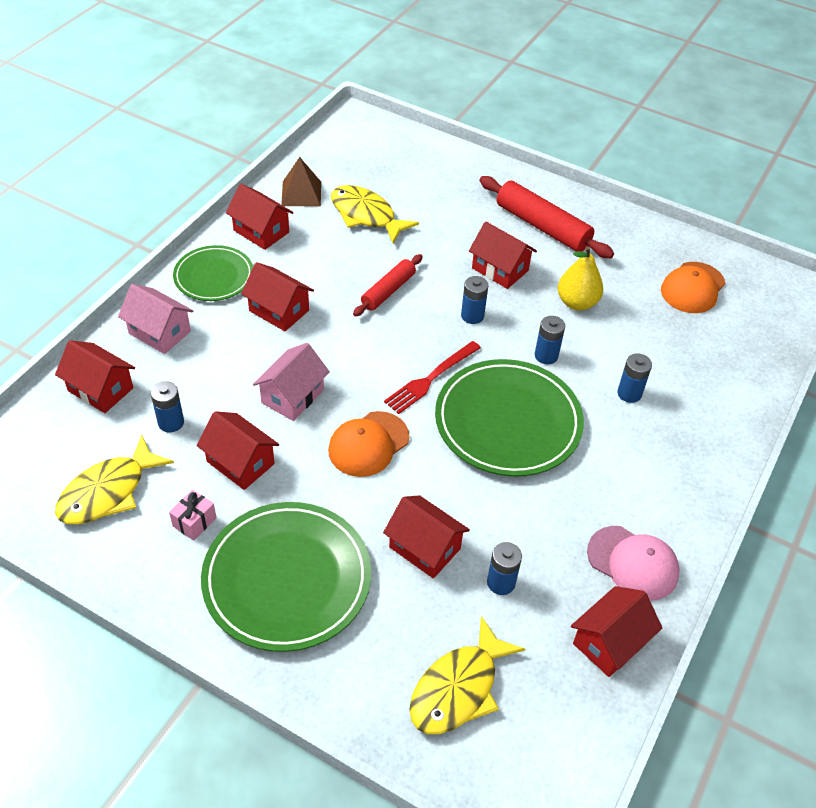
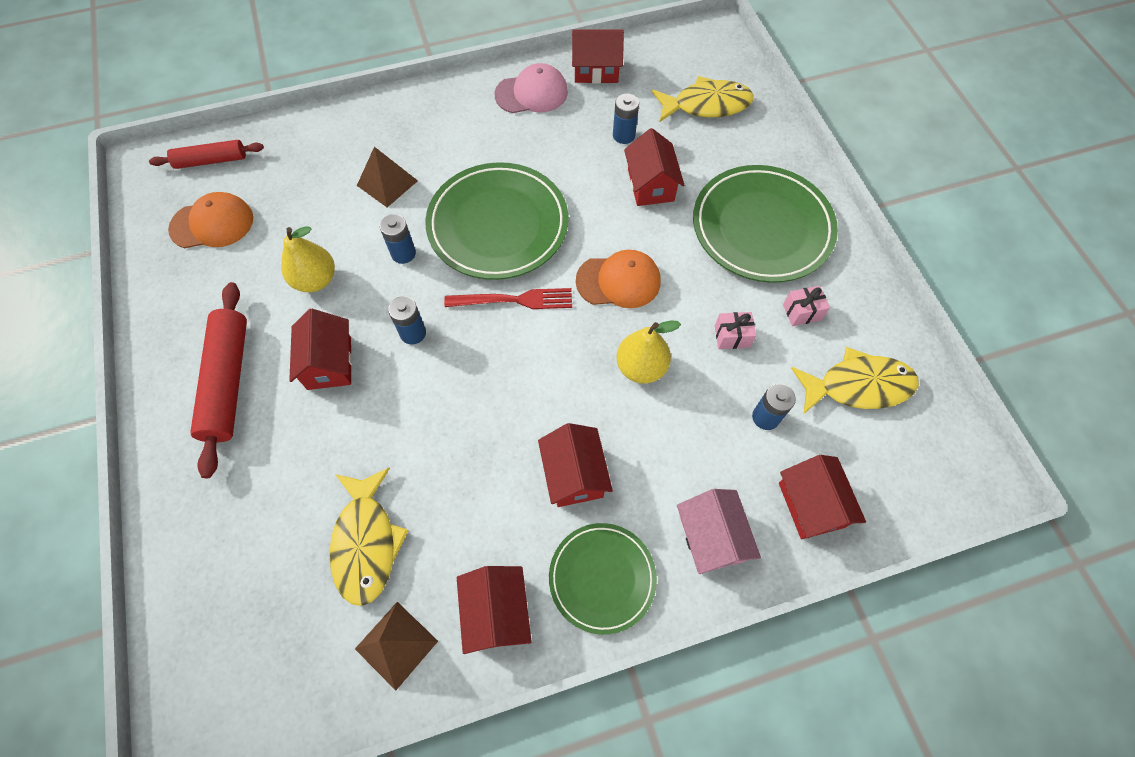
camera: 135 degrees left, 15 degrees up
(240, 462) = (732, 336): red house -> pink gift
(292, 396) = (641, 367): pink house -> yellow pear
(388, 291) = (452, 417): red rolling pin -> red rolling pin (211, 160)
(629, 393) = (387, 183): blue battery -> brown pyramid
(633, 563) = (531, 93): pink cap -> pink cap turned 90 degrees clockwise

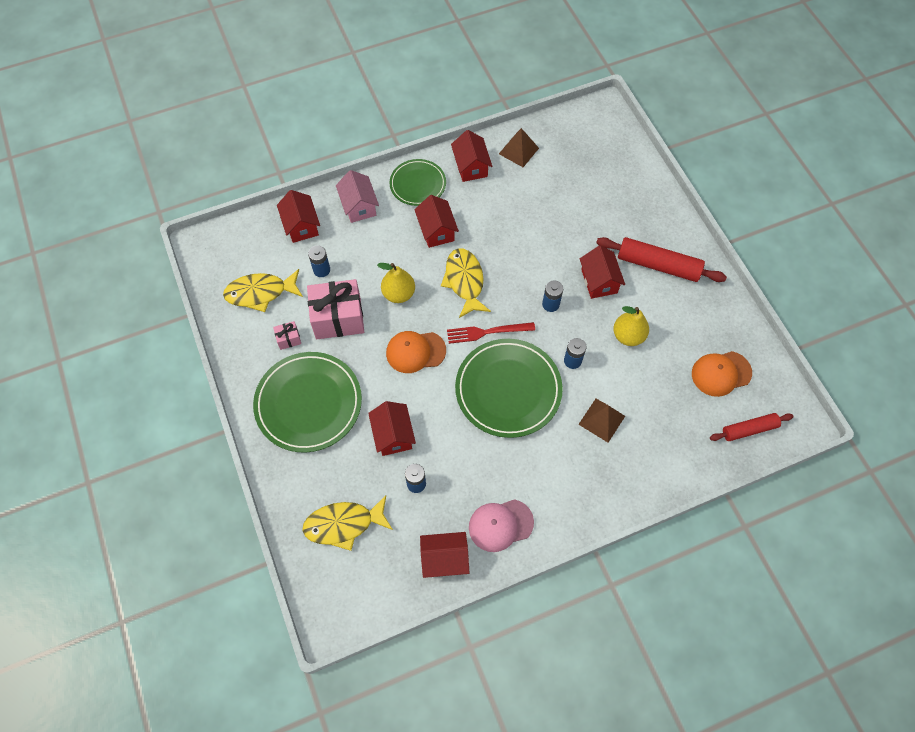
camera: 175 degrees right, 0 degrees up
(228, 381) = (658, 265): red rolling pin -> red rolling pin turned 60 degrees counterclockwise
(366, 542) = (546, 190): yellow fish -> yellow fish (464, 281)
(732, 336) = (338, 318): pink gift -> pink gift, size x2.26

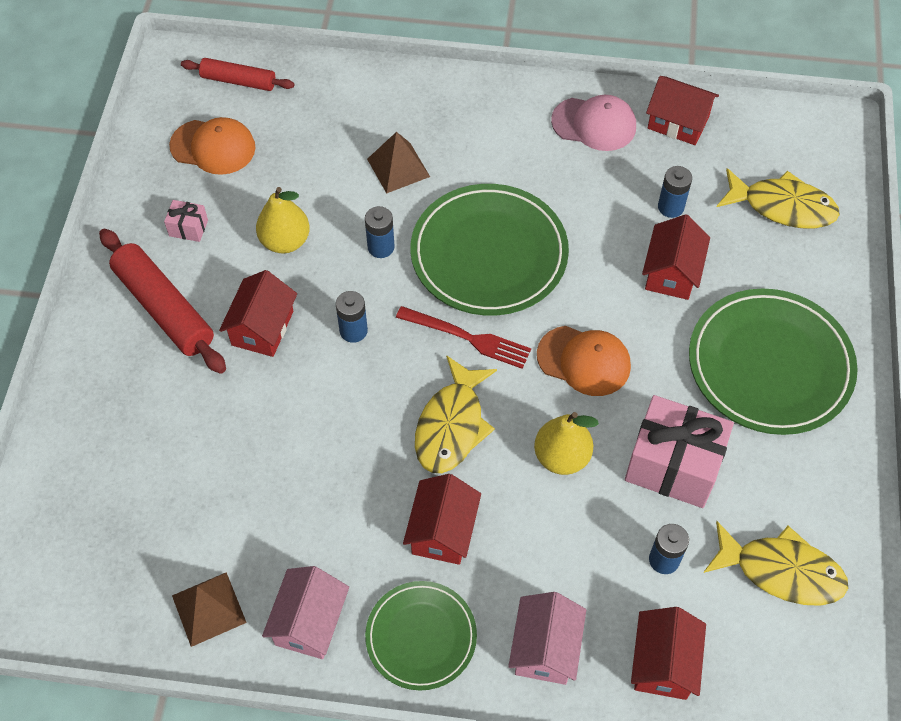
camera: 150 degrees left, 5 degrees down
(288, 339) = (763, 471): pink gift -> pink gift (188, 228)
(471, 166) = (309, 622): red house -> pink house

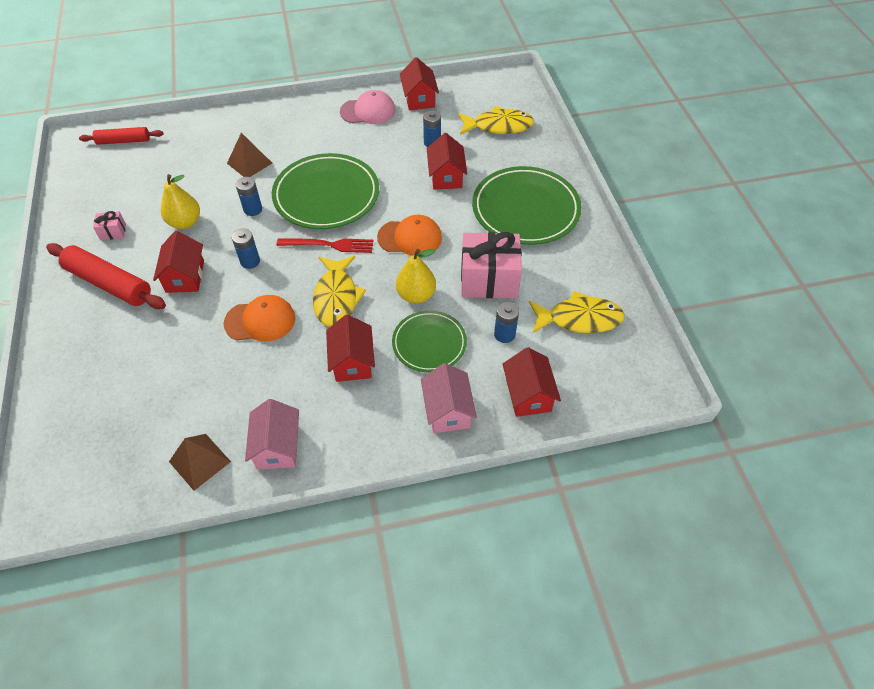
camera: 20 degrees left, 5 degrees down
(213, 147) = (117, 181): orange cap -> orange cap (260, 321)
(421, 637) = (360, 430): green plate -> green plate (429, 343)
(678, 122) = (419, 99): red house -> red house turned 75 degrees clockwise

